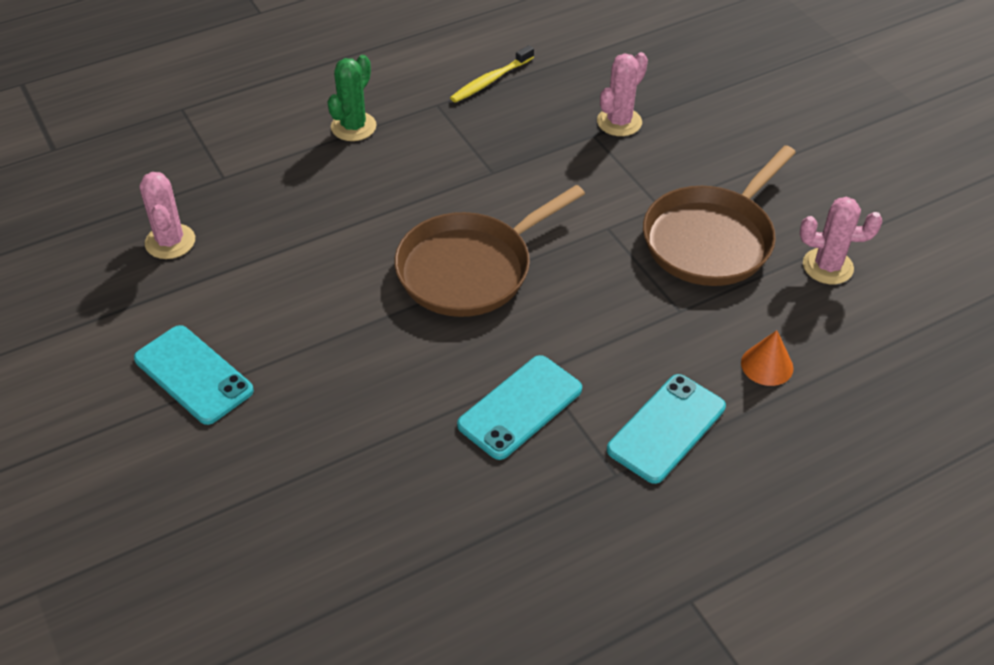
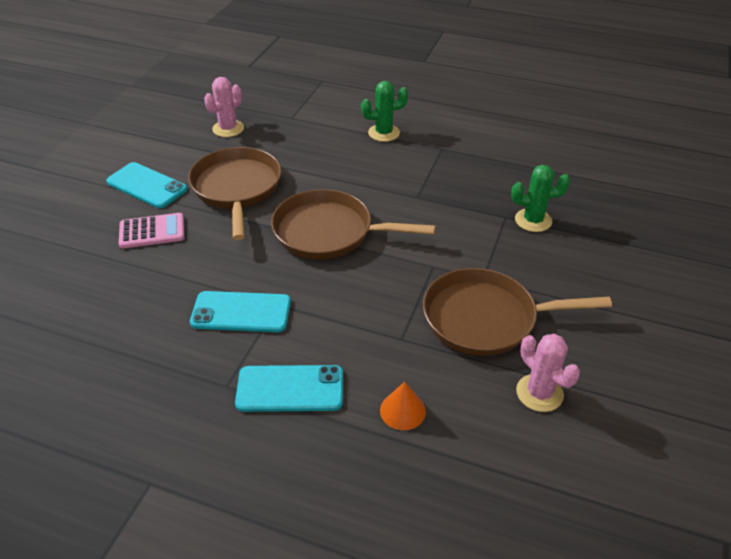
camera: 50 degrees right, 5 degrees down
(193, 375) = (147, 185): turquoise phone -> turquoise phone turned 60 degrees counterclockwise
(294, 414) = (152, 231): none -> pink calculator
(302, 298) = (237, 188): none -> brown pan
(490, 80) = (491, 155): yellow toothbrush -> none
(619, 122) = (533, 220): pink cactus -> green cactus

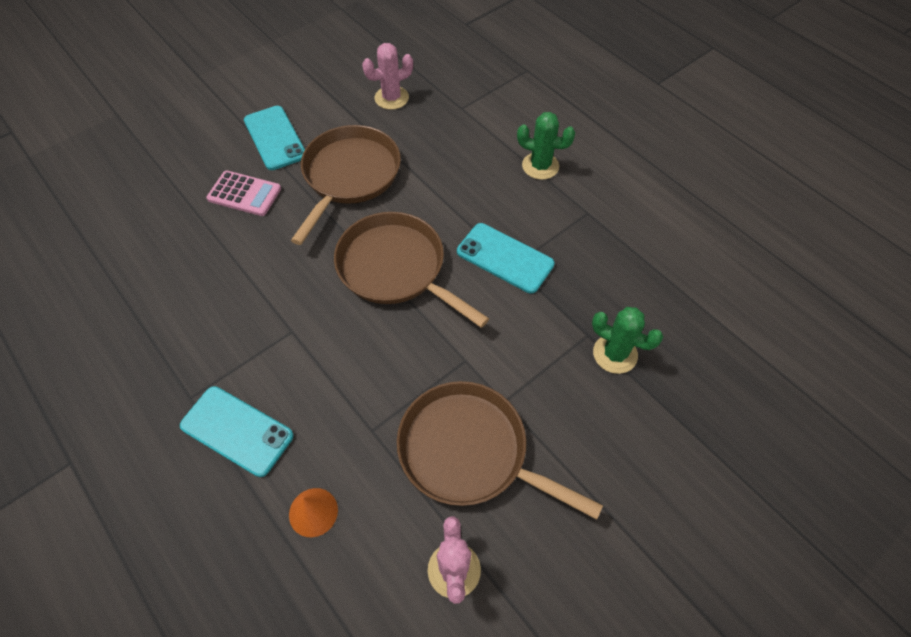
camera: 30 degrees right, 15 degrees up
(241, 312) = (255, 323): turquoise phone -> turquoise phone (505, 258)

